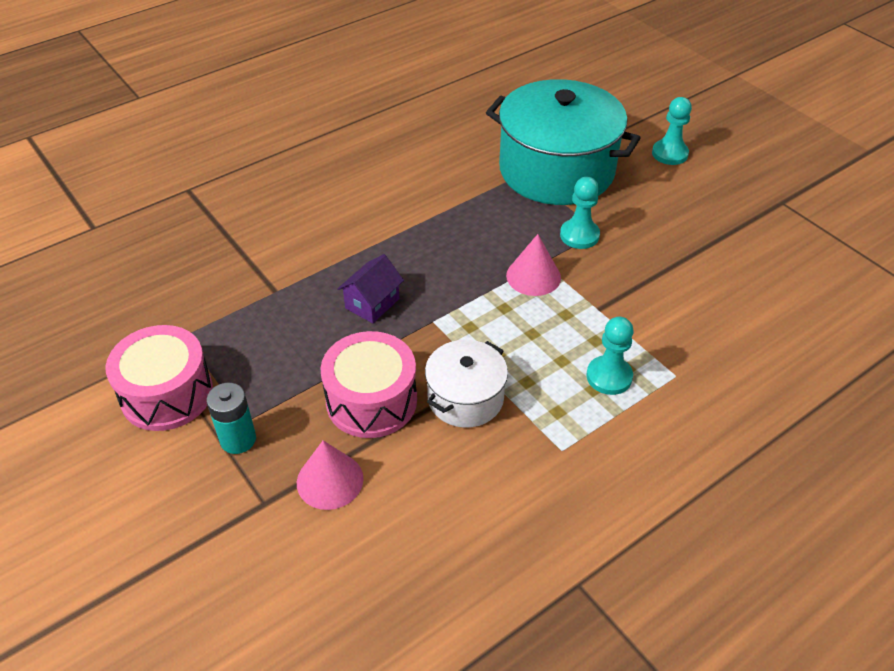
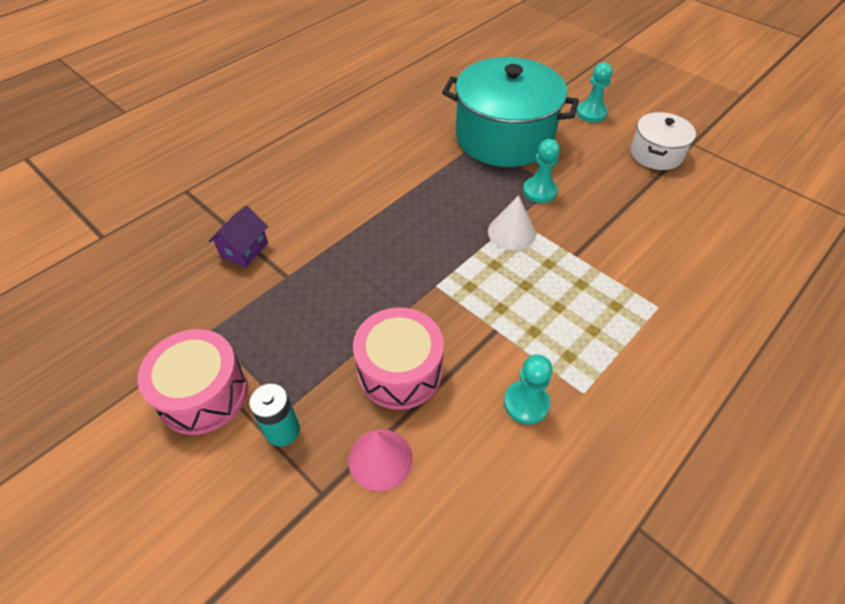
camera: 10 degrees left, 5 degrees up
(372, 303) = (377, 276): purple house -> purple house (244, 250)
(465, 398) = (484, 355): white pot -> white pot (656, 154)
(533, 276) = (511, 232): pink cone -> white cone
(609, 376) = (603, 316): turquoise pawn -> turquoise pawn (526, 403)

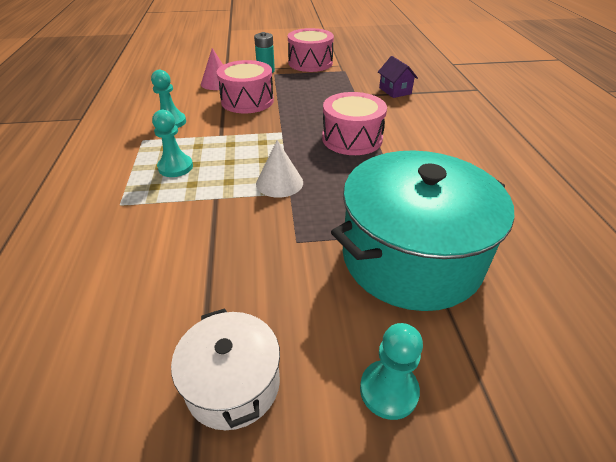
camera: 130 degrees right, 10 degrees down
(394, 228) = (352, 139): none -> pink drum
(539, 191) = (302, 227): turquoise pawn -> turquoise pawn (175, 167)

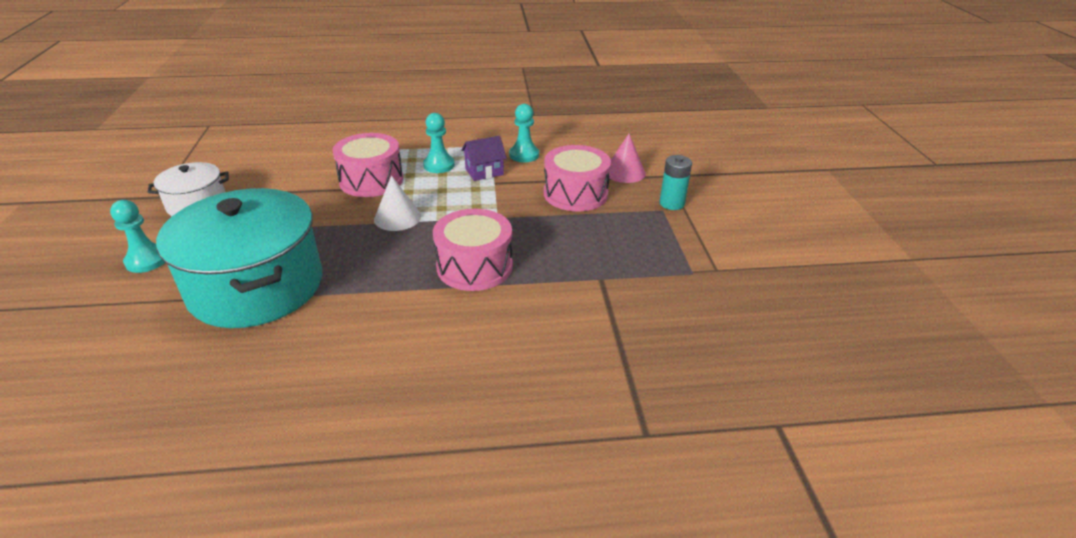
camera: 90 degrees right, 5 degrees down
(310, 63) = (715, 241): pink drum -> pink drum (371, 180)
(395, 91) = (622, 320): purple house -> purple house (484, 172)

